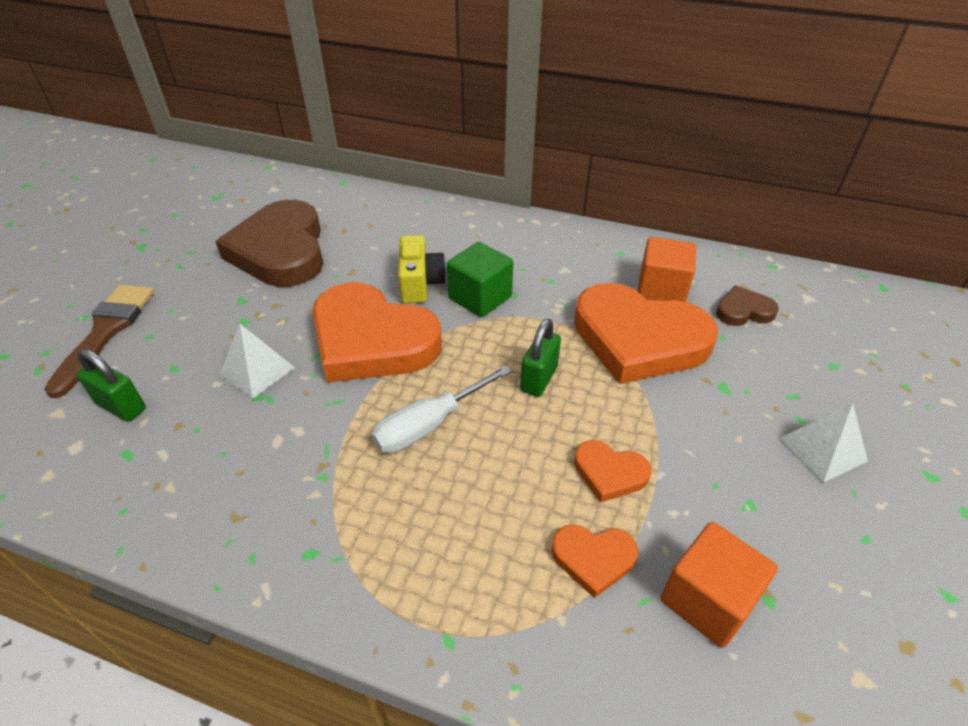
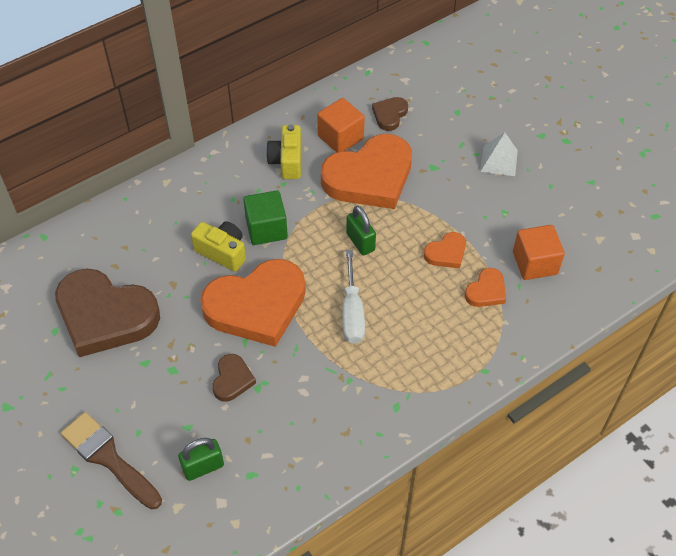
camera: 55 degrees left, 10 degrees up
(257, 371) = (232, 379): white pyramid -> brown heart
(582, 269) = (287, 161): none -> yellow camera

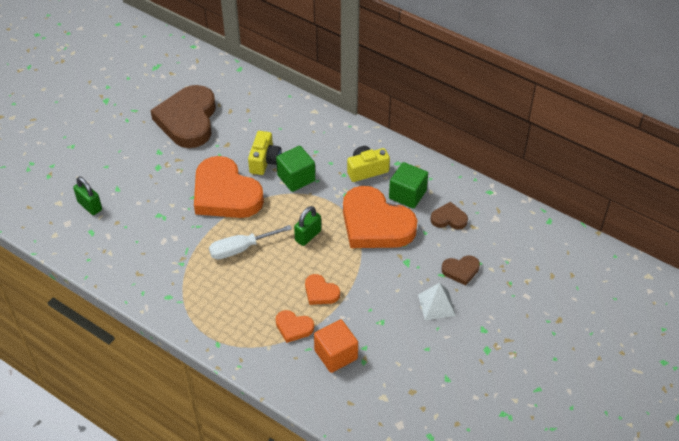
camera: 70 degrees right, 5 degrees down
(108, 458) = (83, 159): brown brush -> none
(232, 379) = (160, 200): brown heart -> brown heart (461, 270)
(340, 137) = (407, 195): orange cube -> green cube

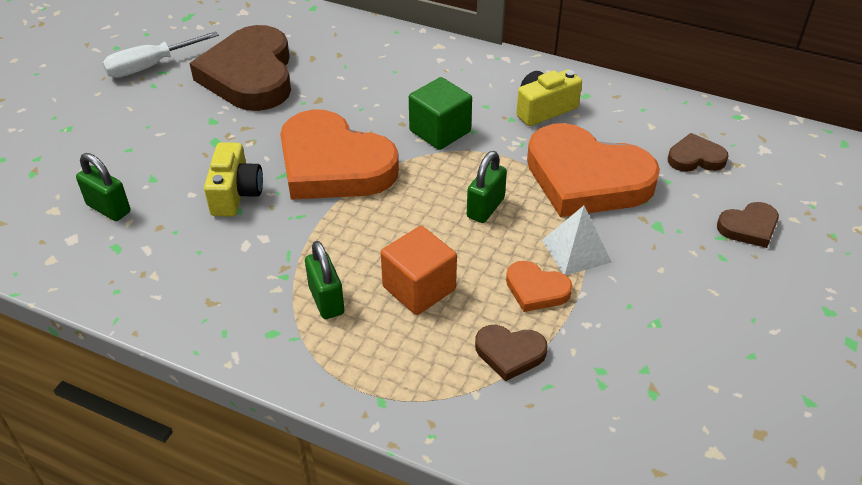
camera: 10 degrees left, 5 degrees down
(201, 281) = (326, 300): none -> green padlock
(241, 248) = (381, 240): white screwdriver -> white screwdriver (151, 66)
(264, 161) = (383, 114): yellow camera -> yellow camera (235, 194)
(293, 327) = (509, 353): orange heart -> brown heart
(336, 354) = (600, 389): orange cube -> orange cube (419, 288)
(407, 195) = (618, 134): green cube -> none
(436, 305) = (735, 283): white pyramid -> white pyramid (576, 251)

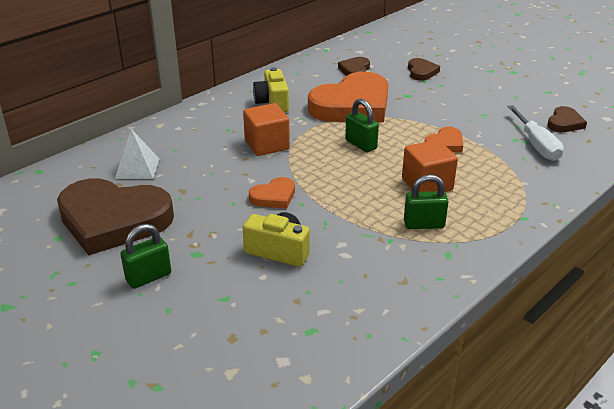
camera: 70 degrees left, 10 degrees down
(109, 208) = (252, 331): green padlock -> green padlock (148, 277)
(151, 66) = (36, 280): white screwdriver -> white screwdriver (536, 145)
(333, 165) = (274, 196): orange heart -> orange heart, size x0.45
(440, 131) = (267, 145): green cube -> orange cube
(509, 353) = (495, 164): brown heart -> brown heart (564, 123)
(576, 251) = (417, 124): white pyramid -> white pyramid (137, 168)

